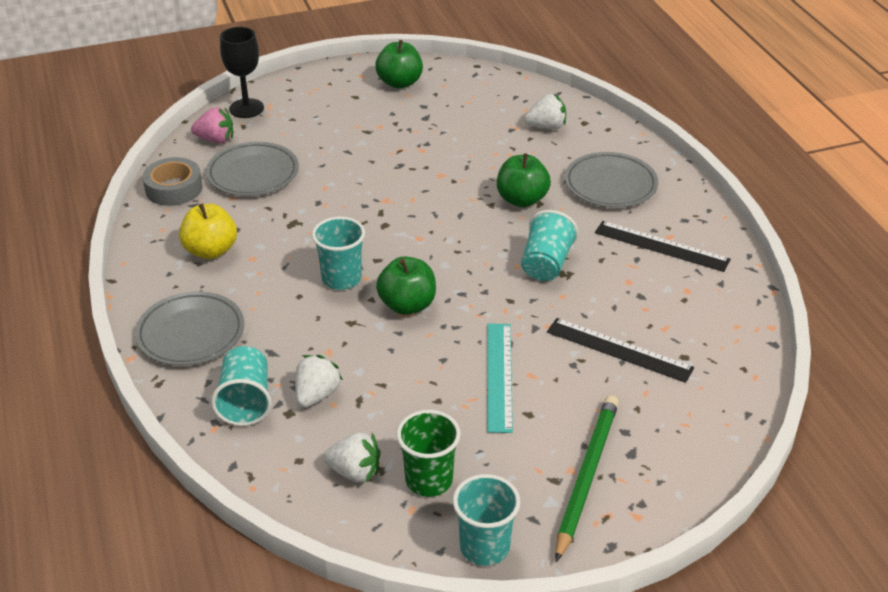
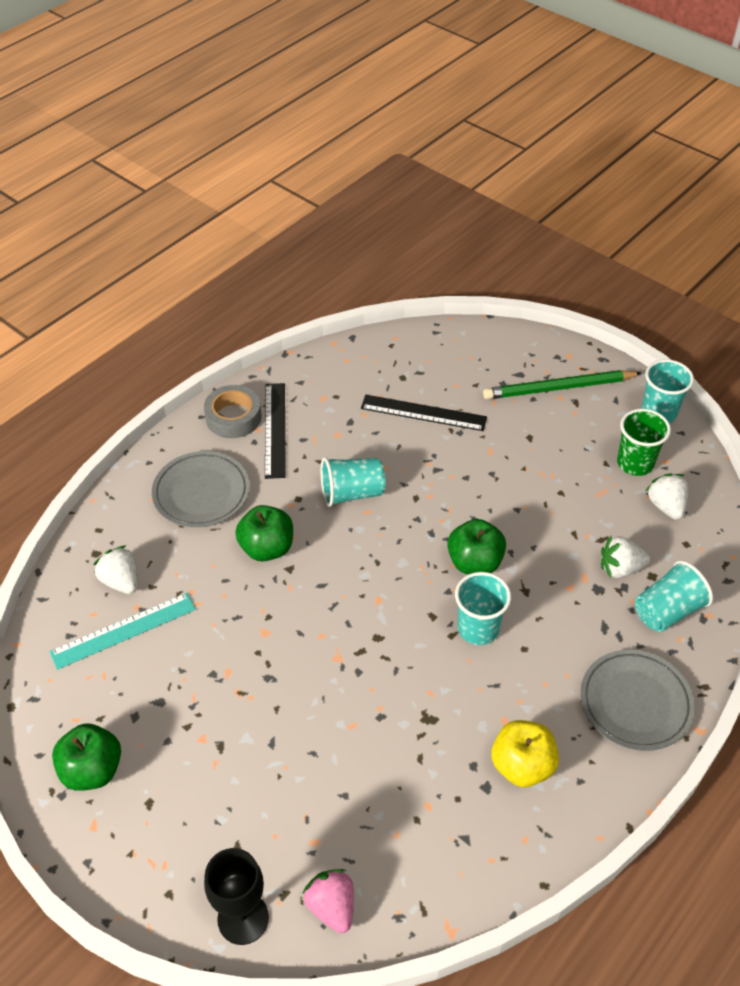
camera: 120 degrees left, 10 degrees up
(174, 188) = (453, 882): grey tape -> grey tape (233, 417)
(253, 174) = (373, 814): grey plate -> none
(499, 376) = (507, 468): turquoise ruler -> turquoise ruler (123, 630)
(619, 350) = (423, 413): black ruler -> black ruler turned 75 degrees counterclockwise

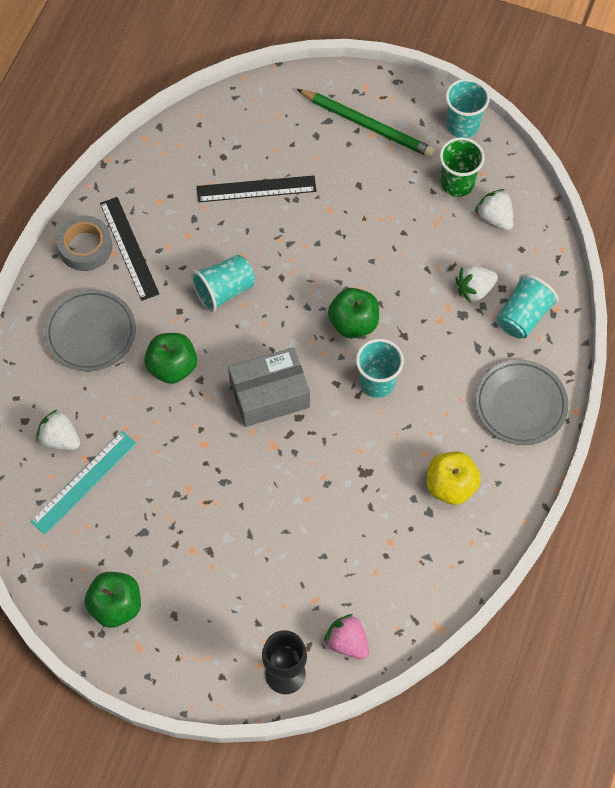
camera: 20 degrees left, 15 degrees up
(355, 606) = (269, 395): none -> grey box
(559, 388) = (368, 125): green pencil -> green pencil turned 120 degrees counterclockwise

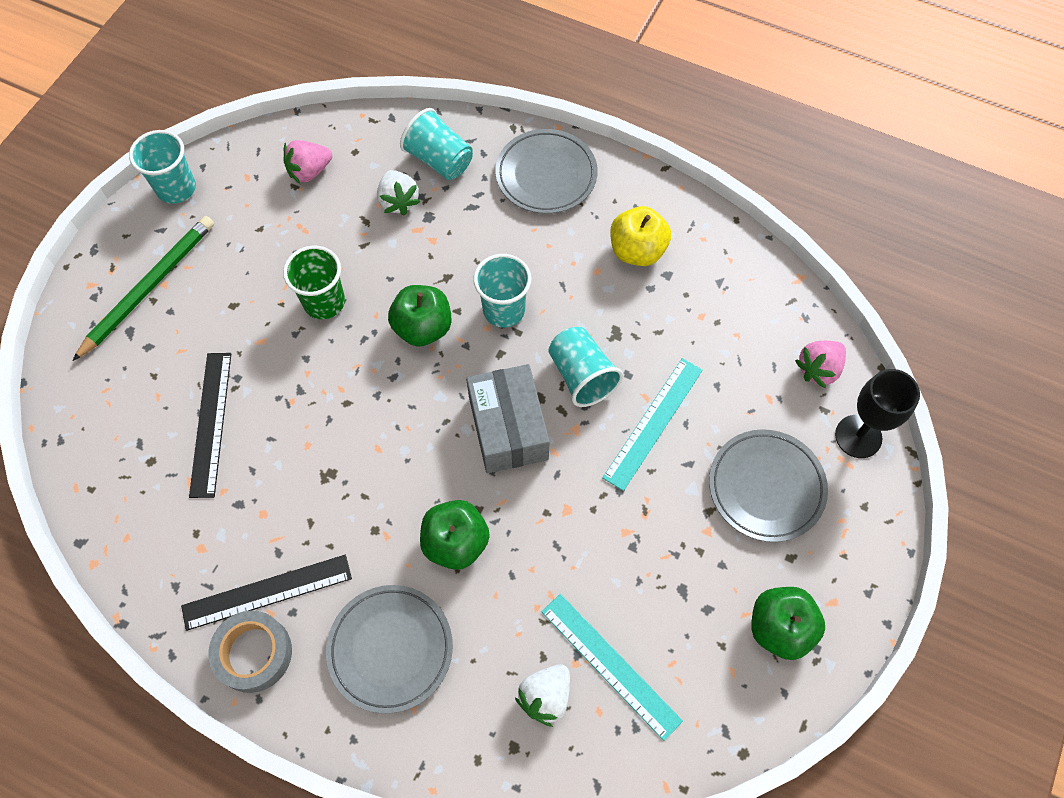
camera: 85 degrees left, 0 degrees up
(224, 291) = (354, 472): turquoise cup -> turquoise cup (582, 376)
(233, 596) = (766, 487): none -> grey plate
(284, 505) = (653, 423): none -> turquoise ruler
(457, 183) = (255, 203): green cup -> green cup (324, 302)
(495, 218) = (309, 171): white strawberry -> pink strawberry

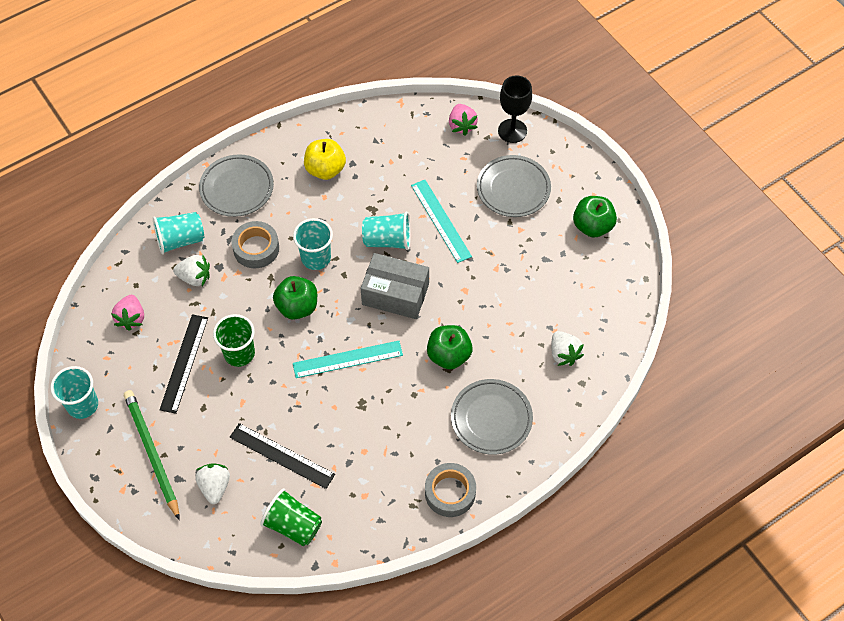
camera: 60 degrees left, 5 degrees down
(123, 487) = (293, 525): none -> green cup
(136, 374) = (215, 487): none -> white strawberry
(267, 592) = (416, 469): black ruler -> black ruler (184, 363)
(477, 240) = (256, 248): none -> grey tape
(610, 665) = (565, 314): turquoise ruler -> turquoise ruler (347, 359)

